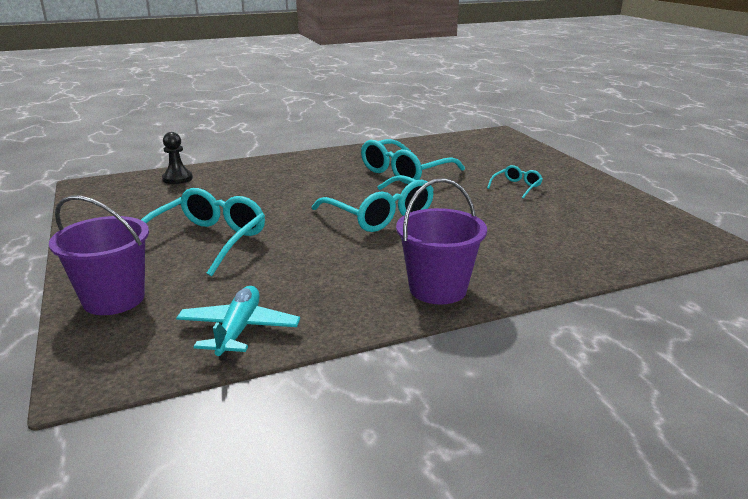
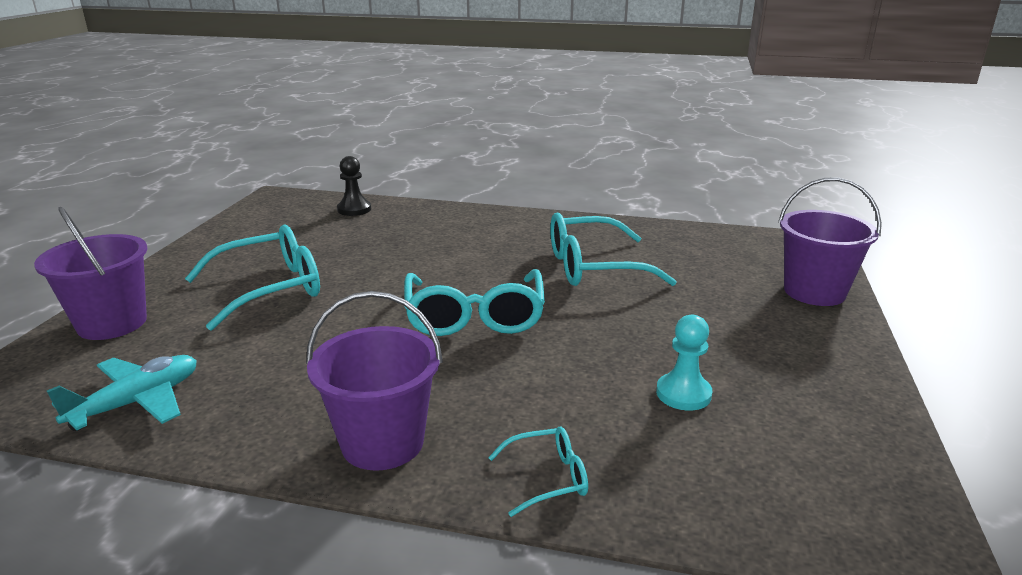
camera: 35 degrees right, 0 degrees up
(516, 187) = (713, 333): turquoise glasses -> turquoise glasses (548, 478)
(532, 156) = (814, 292): none -> purple bucket
(545, 217) = (683, 394): none -> turquoise pawn

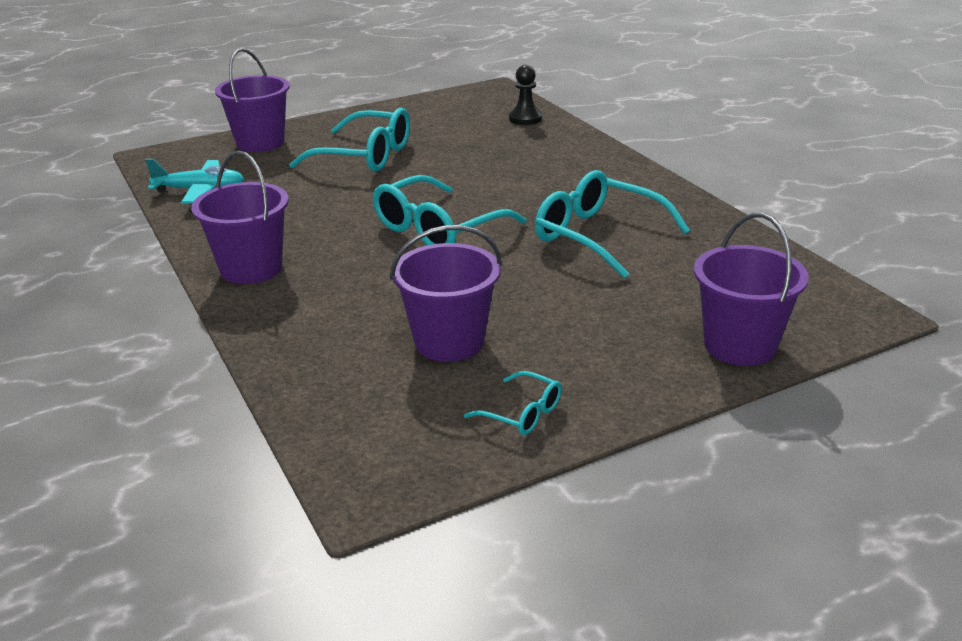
camera: 50 degrees right, 5 degrees up
(548, 478) = (281, 331): turquoise glasses -> turquoise glasses (522, 413)
(683, 394) = (449, 342): turquoise pawn -> purple bucket

